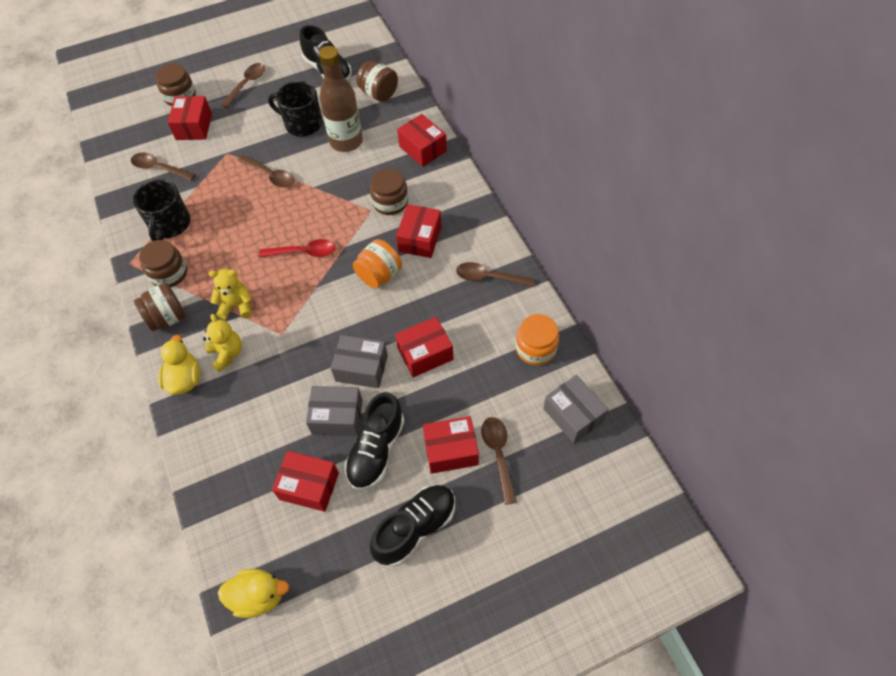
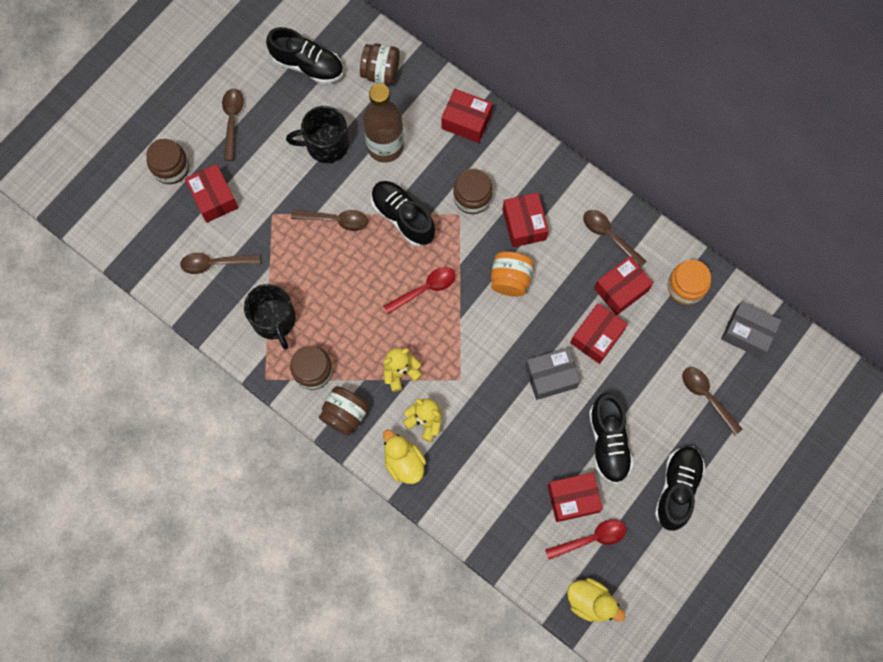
camera: 30 degrees left, 15 degrees up
(258, 596) = (590, 601): yellow duck -> yellow duck turned 60 degrees clockwise
(301, 533) = (591, 538): none -> red spoon
(324, 194) = (403, 217): none -> black shoe
(337, 417) = (558, 430): grey box -> none
(451, 450) = (667, 412): red box -> red box (621, 289)
(489, 277) = (609, 236): brown spoon -> brown spoon turned 60 degrees clockwise

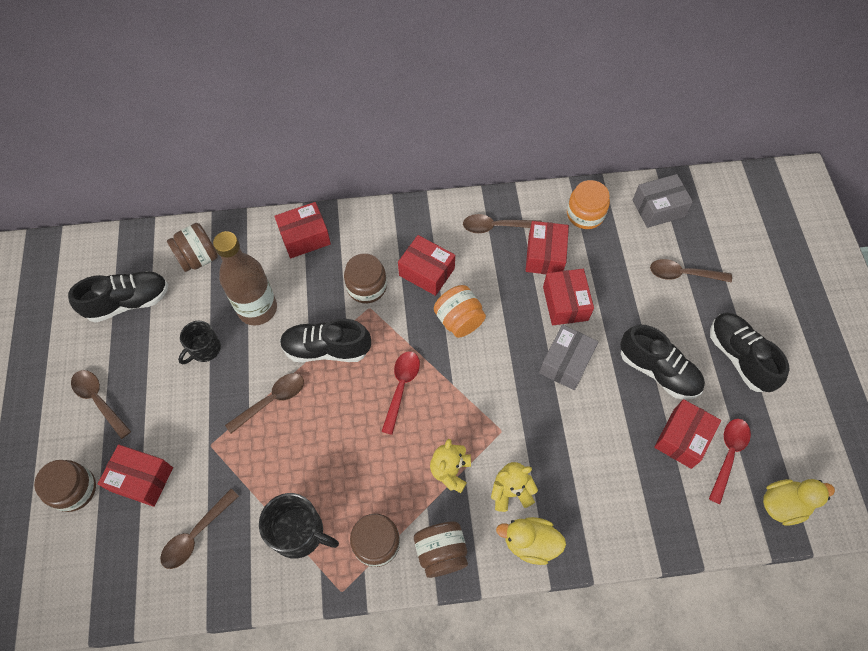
camera: 45 degrees left, 10 degrees down
(326, 144) = (204, 349): black mug -> black mug, size x0.66

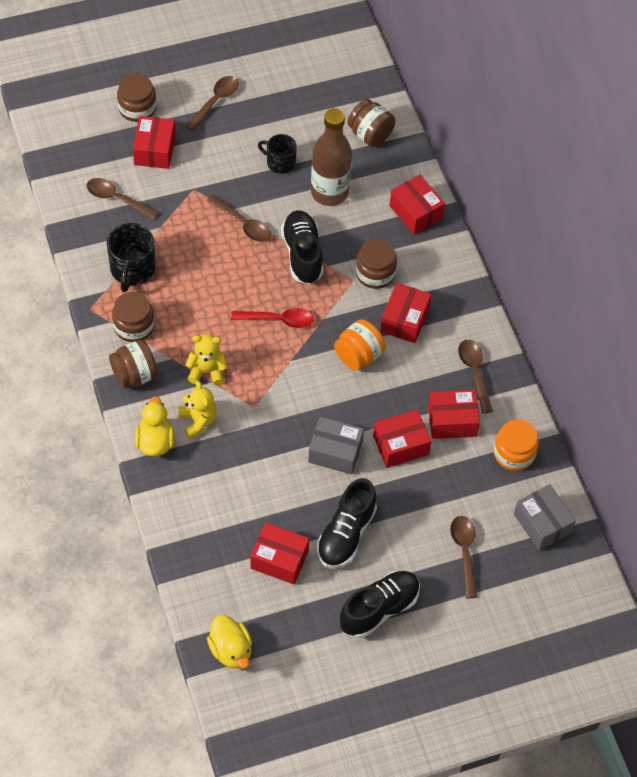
camera: 75 degrees right, 5 degrees down
(128, 302) = (311, 95): black shoe -> none
(728, 455) = (271, 601): red spoon -> none

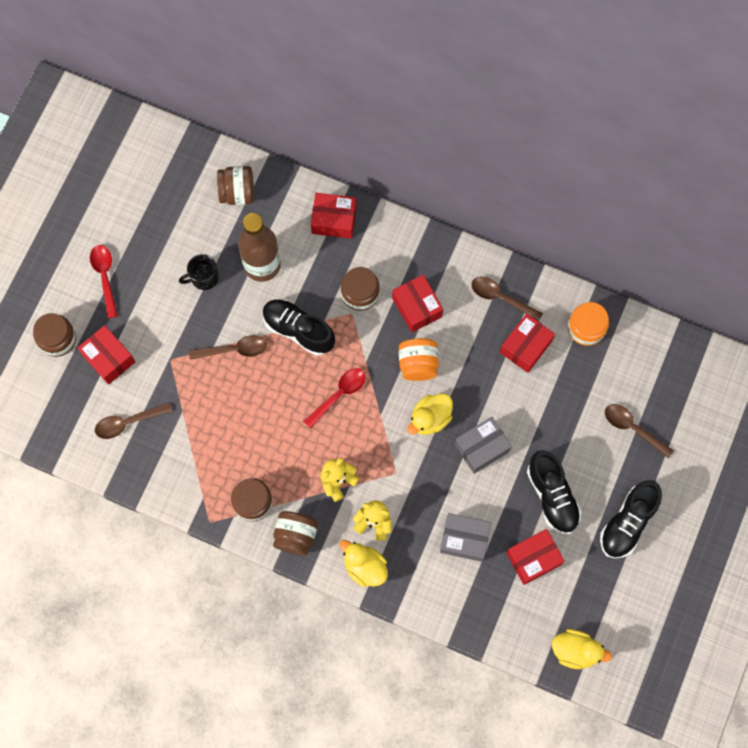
camera: 45 degrees left, 15 degrees up
(132, 269) = (201, 462): black mug -> none
(215, 101) = (105, 277): brown spoon -> red spoon
(322, 397) = (430, 419): none -> yellow duck
(379, 609) = (627, 523): black shoe -> black shoe turned 150 degrees counterclockwise
(401, 445) = (514, 398): red box -> none
(542, 523) = (654, 357): grey box -> grey box (464, 539)

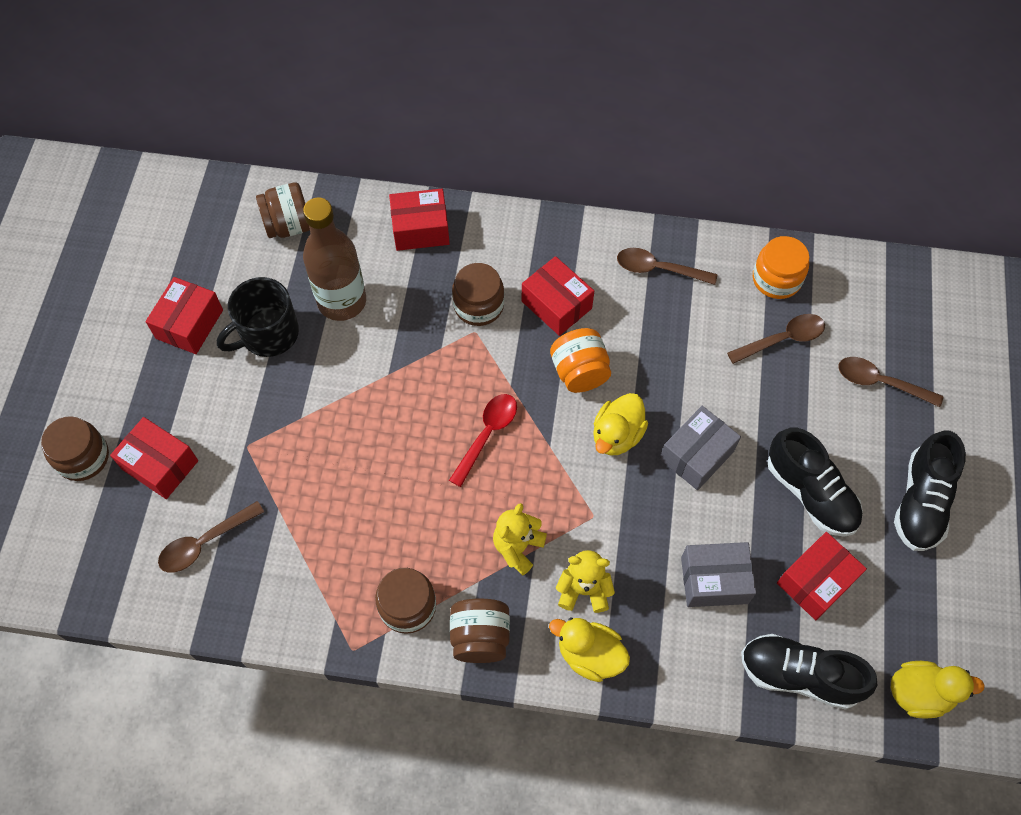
camera: 15 degrees left, 10 degrees down
(105, 277) = (134, 364): red spoon -> none
(203, 277) = (268, 334): black mug -> black mug, size x1.52
(234, 349) = (330, 412): brown spoon -> brown spoon (782, 339)
(298, 330) = (410, 368): black shoe -> black shoe (799, 675)
(525, 347) = (709, 318): red box -> red box (189, 324)

